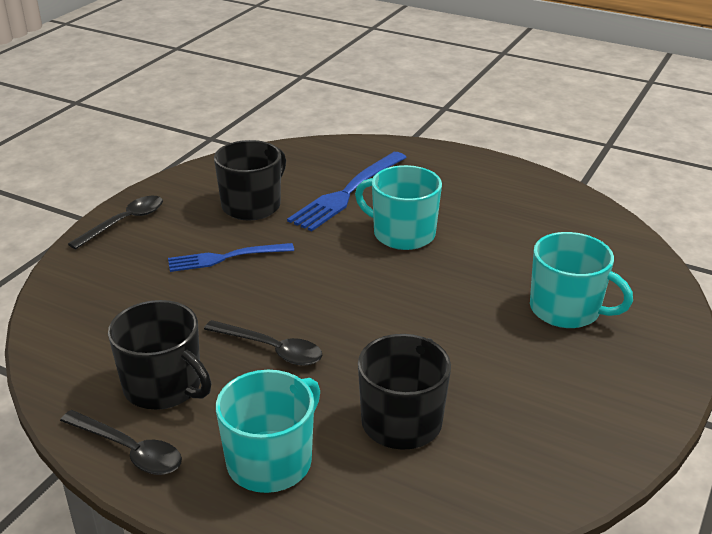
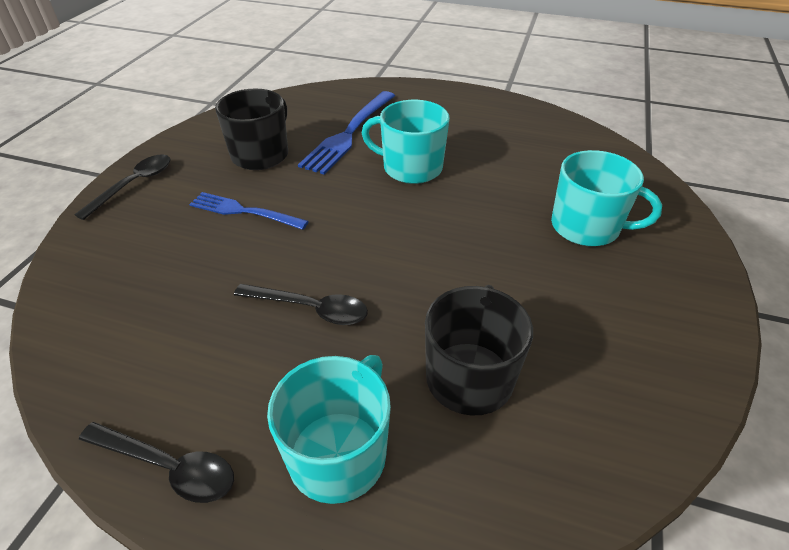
camera: 10 degrees left, 10 degrees up
(164, 386) = (199, 372): black mug -> none
(225, 258) = (243, 211): blue fork -> blue fork turned 45 degrees clockwise

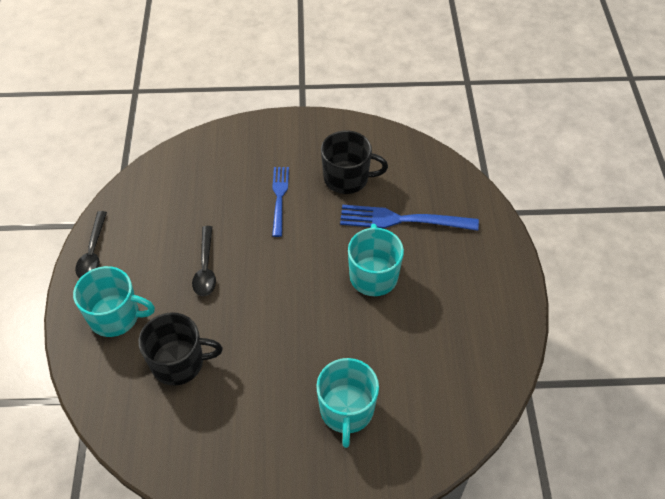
camera: 70 degrees right, 10 degrees up
(134, 185) = (282, 129): black spoon -> none

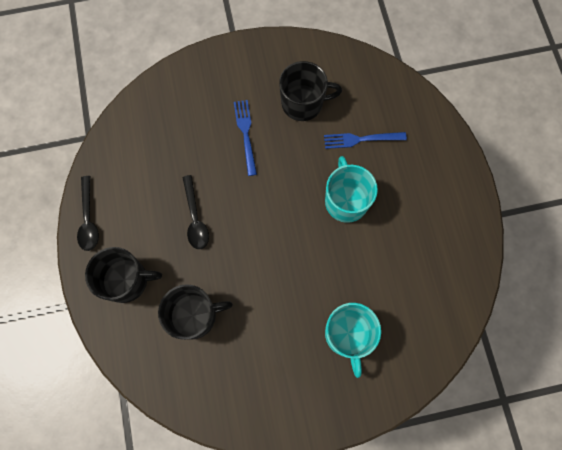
camera: 10 degrees left, 20 degrees up
(115, 316) = (127, 280): turquoise mug -> black mug
(402, 220) = (360, 139): blue fork -> blue fork, size x0.66

